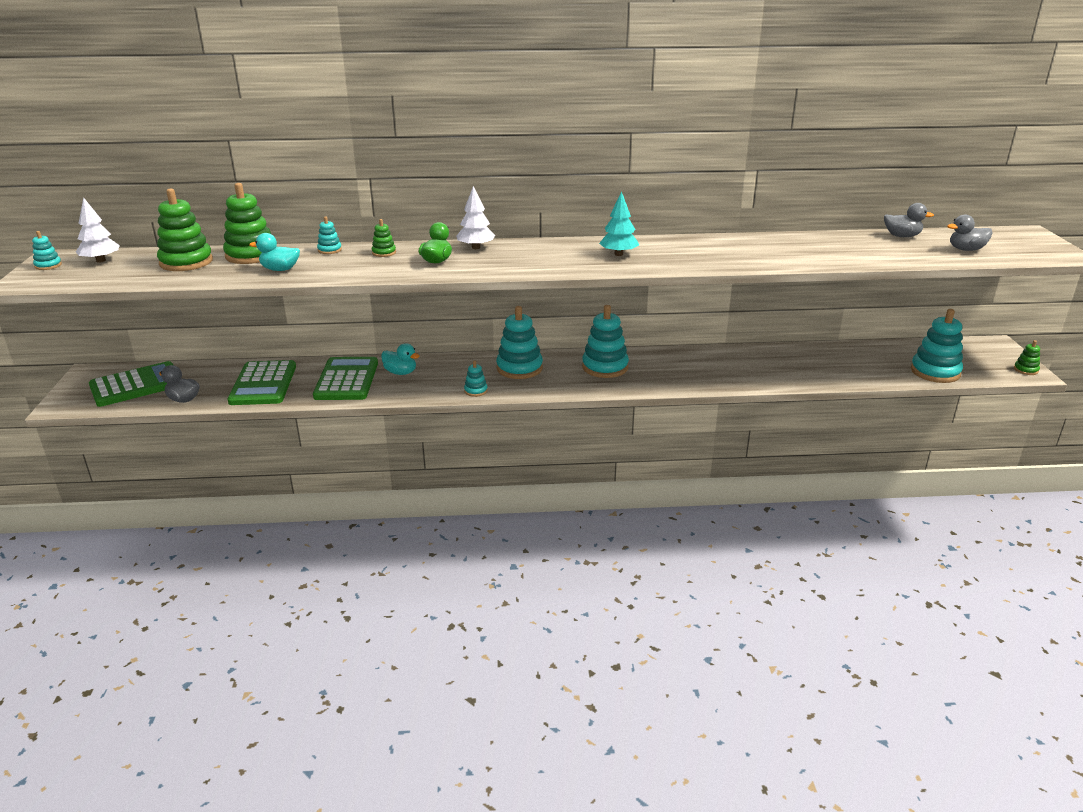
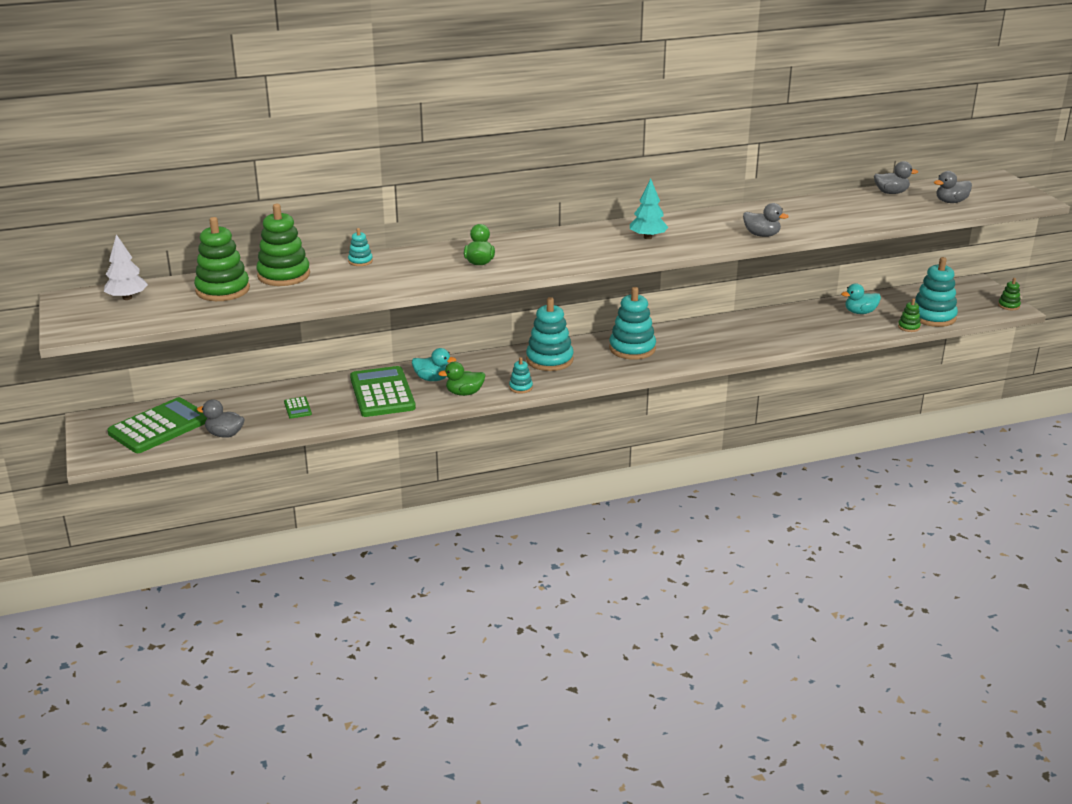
camera: 15 degrees left, 0 degrees up
(48, 265) = (75, 309): turquoise stacking toy -> none
(263, 384) = (298, 408): green calculator -> green calculator, size x0.41
(280, 269) = (330, 288): turquoise duck -> turquoise duck (860, 312)
(384, 253) = (419, 259): green stacking toy -> green stacking toy (909, 327)
(420, 389) = (464, 393): none -> green duck
(476, 247) = (506, 244): white tree -> none
(738, 262) = (761, 235): none -> grey duck

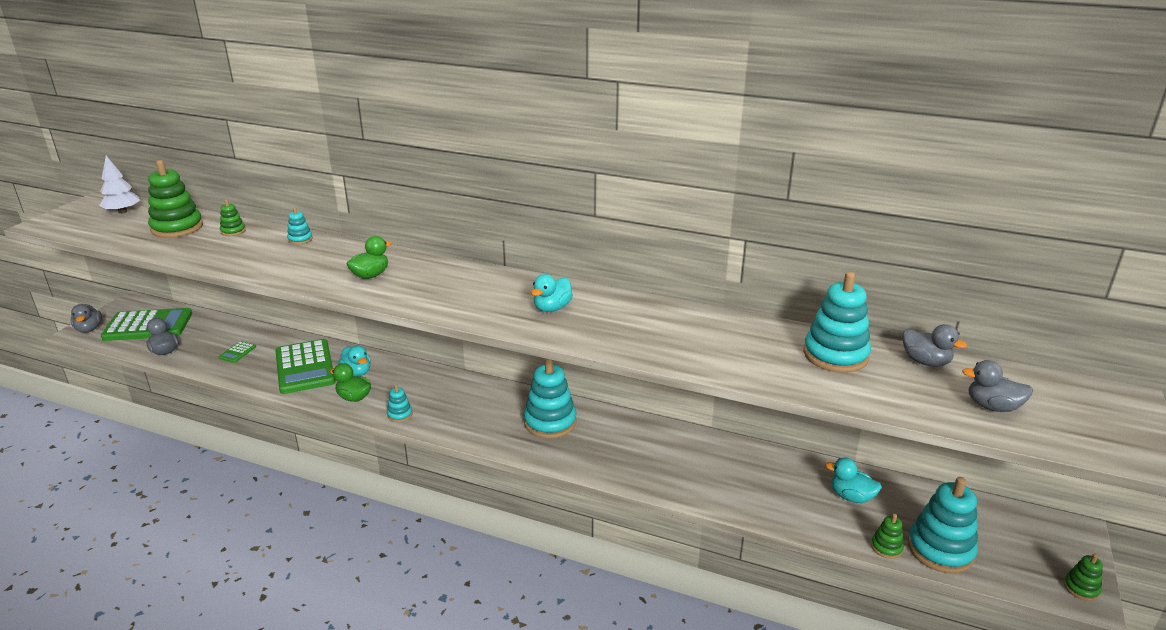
camera: 40 degrees right, 0 degrees up
(284, 275) = (233, 231): green stacking toy -> green stacking toy, size x0.48
(382, 393) = (305, 367): green calculator -> green calculator turned 135 degrees clockwise
(549, 360) = (466, 399): turquoise stacking toy -> turquoise stacking toy (835, 355)
(647, 237) = (552, 308): turquoise tree -> turquoise duck
(761, 235) = (668, 353): grey duck -> grey duck (89, 329)

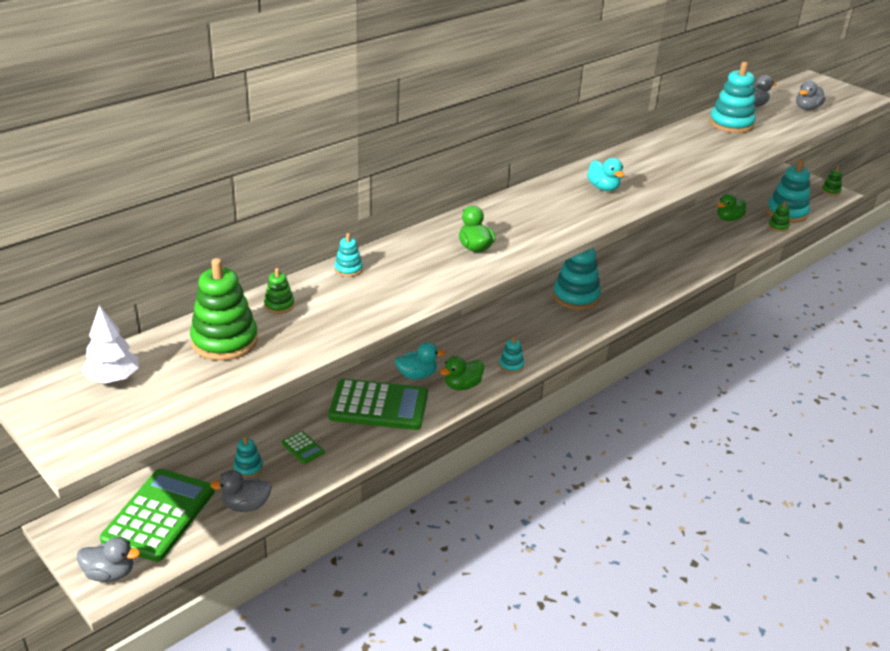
camera: 65 degrees left, 5 degrees up
(206, 340) = (248, 468): none -> turquoise stacking toy
(851, 496) = (728, 219): turquoise duck -> green duck

